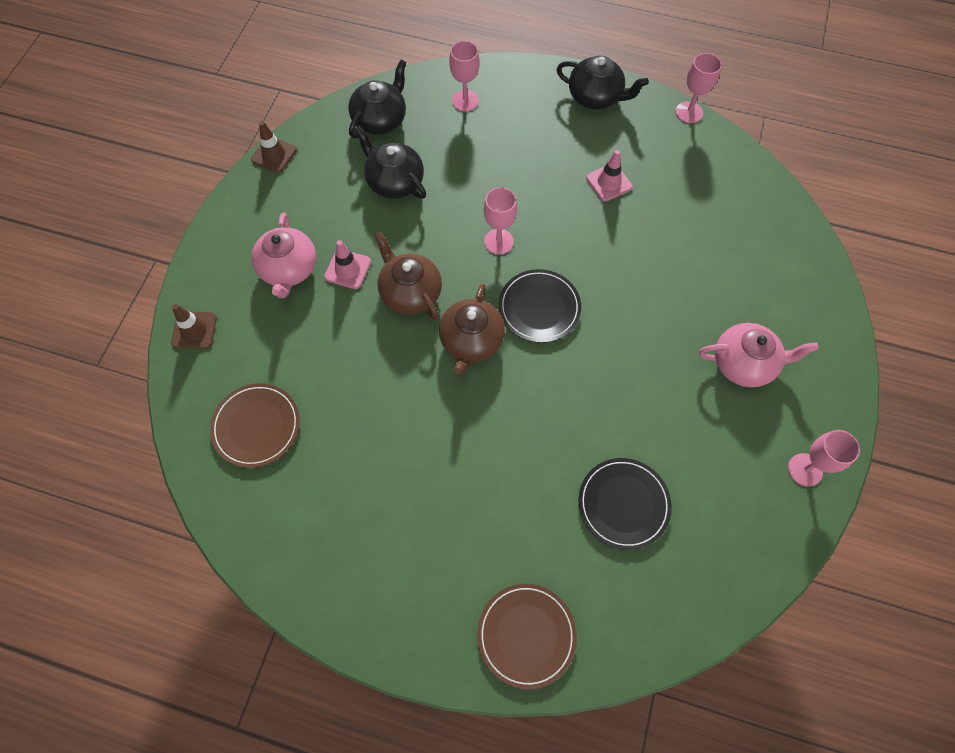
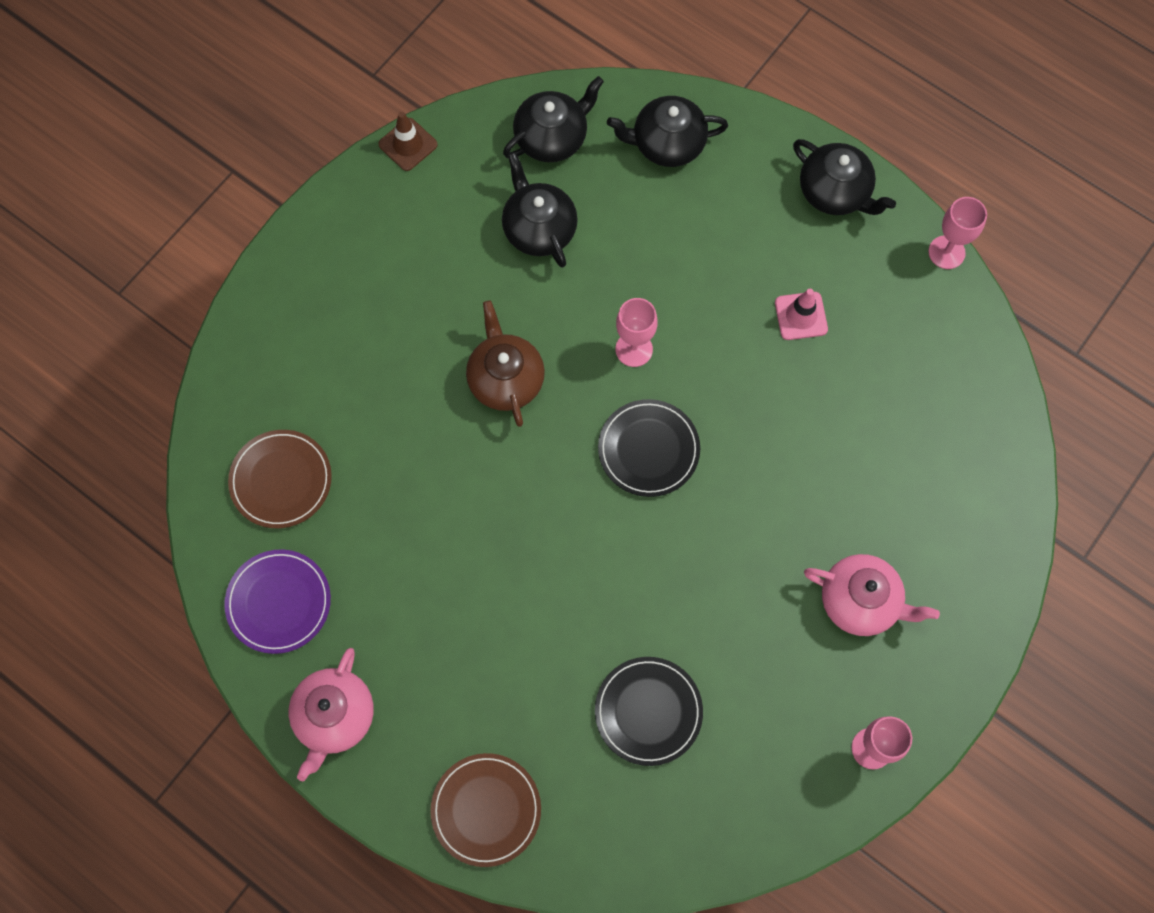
camera: 20 degrees right, 5 degrees up
(194, 330) = (248, 342): brown traffic cone -> none
(287, 525) = (279, 602): none -> purple plate
(289, 269) = (377, 303): pink teapot -> pink teapot (334, 717)
(348, 269) = (444, 325): pink traffic cone -> none
(465, 101) = (667, 144): pink goblet -> black teapot
(471, 341) = (553, 463): brown teapot -> none

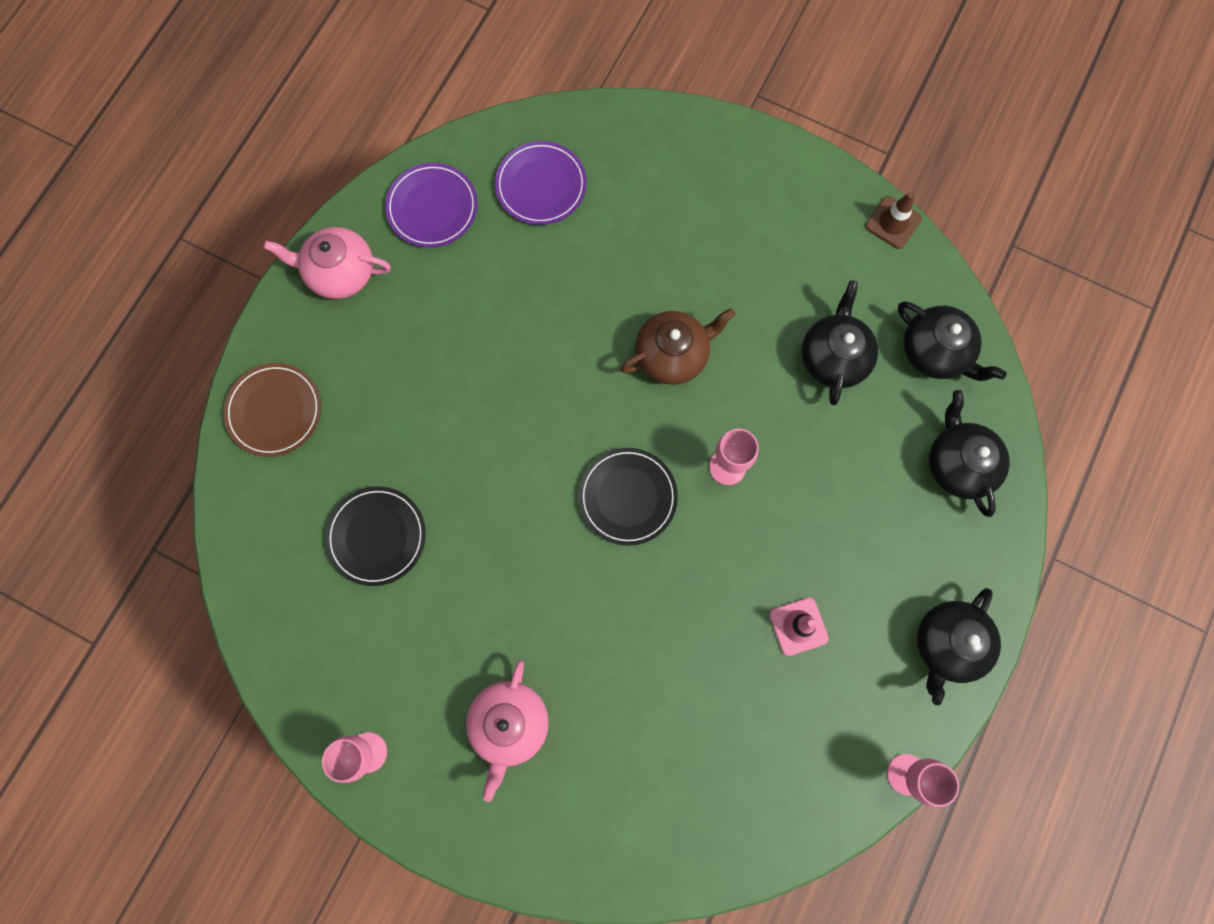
camera: 80 degrees right, 5 degrees up
(281, 480) = (541, 185): brown plate -> purple plate
(539, 229) = (834, 357): black teapot -> black teapot turned 45 degrees counterclockwise

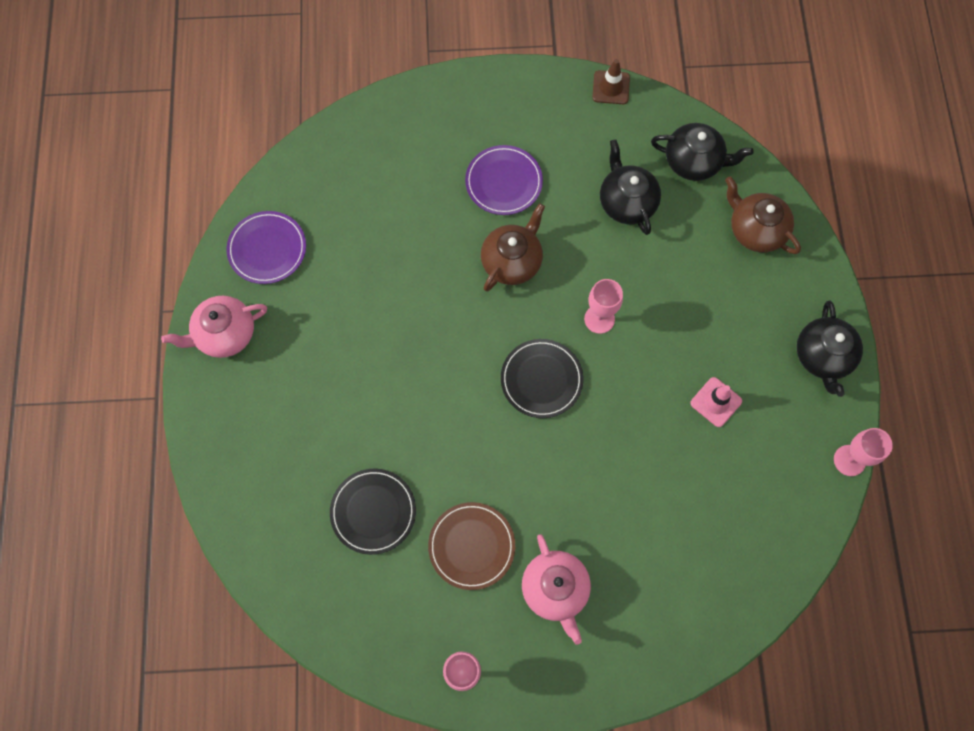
camera: 30 degrees left, 5 degrees down
(274, 411) = (236, 464): brown plate -> brown plate (471, 546)
(541, 185) = (340, 191): purple plate -> purple plate (503, 182)
(958, 464) = (755, 230): black teapot -> brown teapot

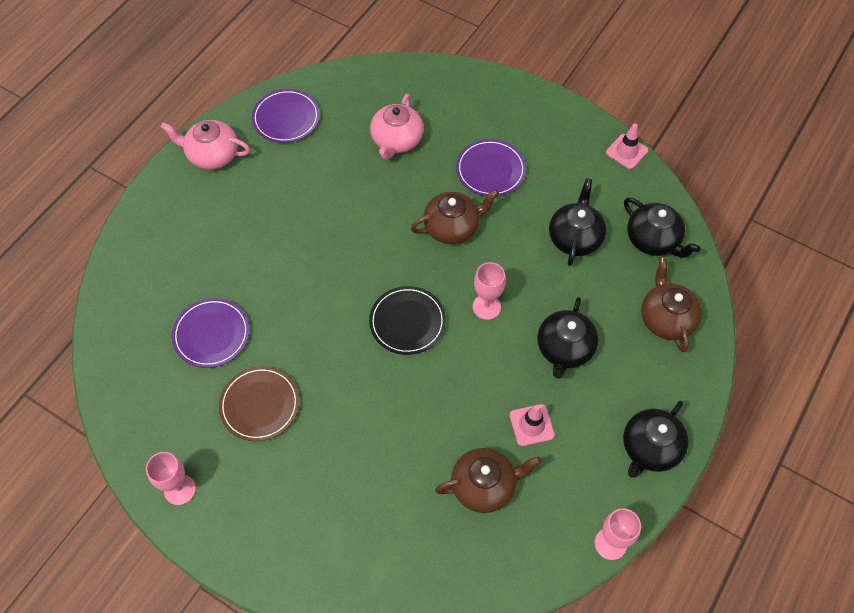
camera: 35 degrees right, 10 degrees down
(373, 512) = (211, 334): black plate -> purple plate
(555, 589) = (295, 478): pink teapot -> pink teapot (396, 140)
(611, 87) = (626, 151): brown traffic cone -> pink traffic cone
(693, 314) = (564, 349): none -> black teapot
(717, 482) = (484, 486): none -> brown teapot

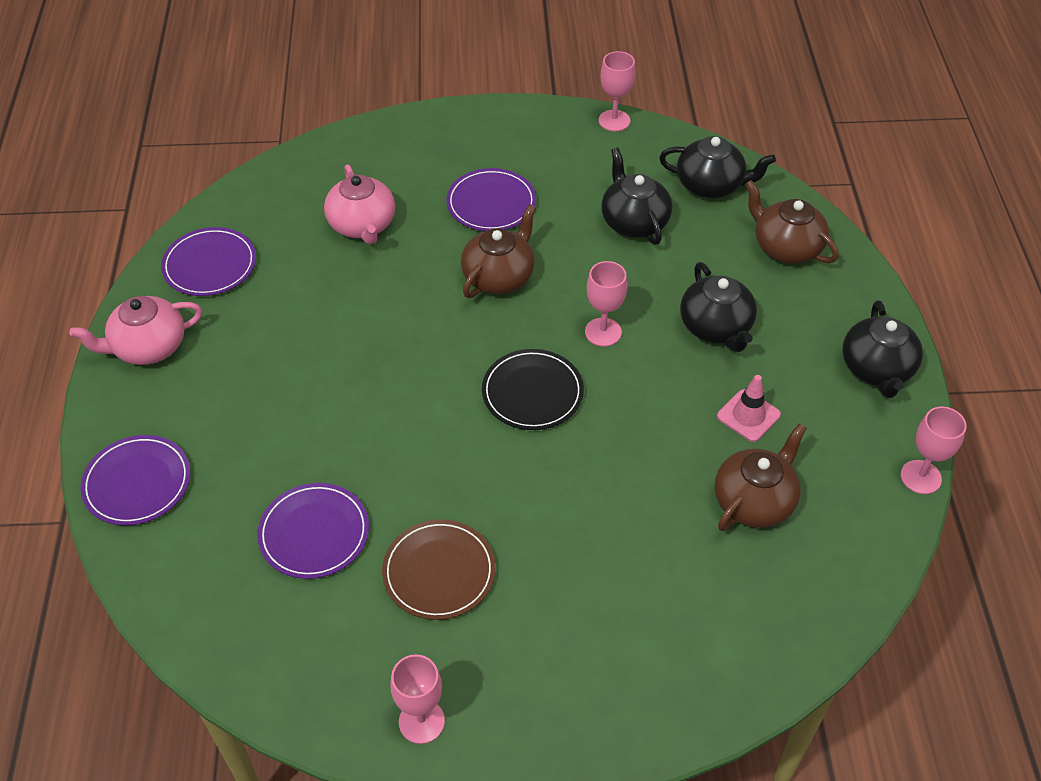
camera: 35 degrees left, 10 degrees down
(144, 241) = (137, 483): none -> purple plate
(626, 151) = (614, 120): pink traffic cone -> pink goblet

